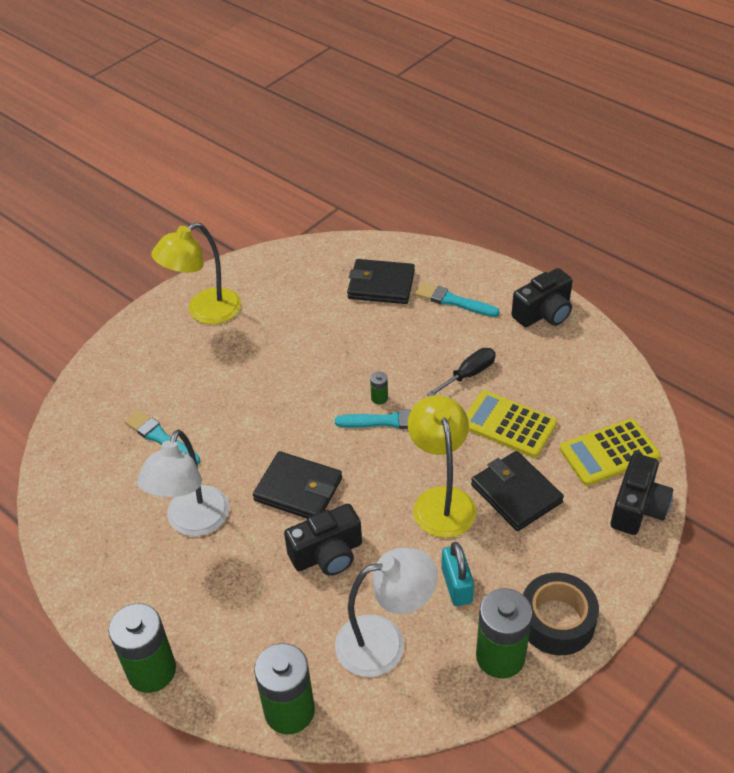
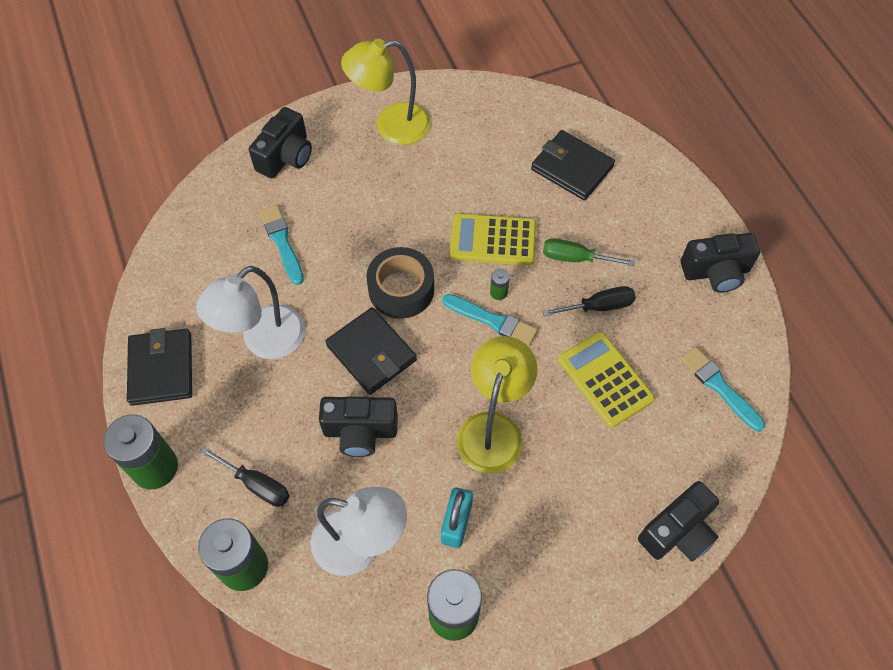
camera: 25 degrees right, 15 degrees up
(122, 371) = (286, 156): none -> black camera
(259, 639) = (256, 485): none -> black screwdriver
(426, 348) = (575, 258): none -> green screwdriver
(453, 301) = (632, 218): turquoise brush -> turquoise brush (719, 387)
(516, 493) = (568, 457): black wallet -> black wallet (161, 369)
(557, 621) = (526, 608): black tape -> black tape (401, 289)
(609, 453) = (686, 458): yellow calculator -> yellow calculator (493, 240)

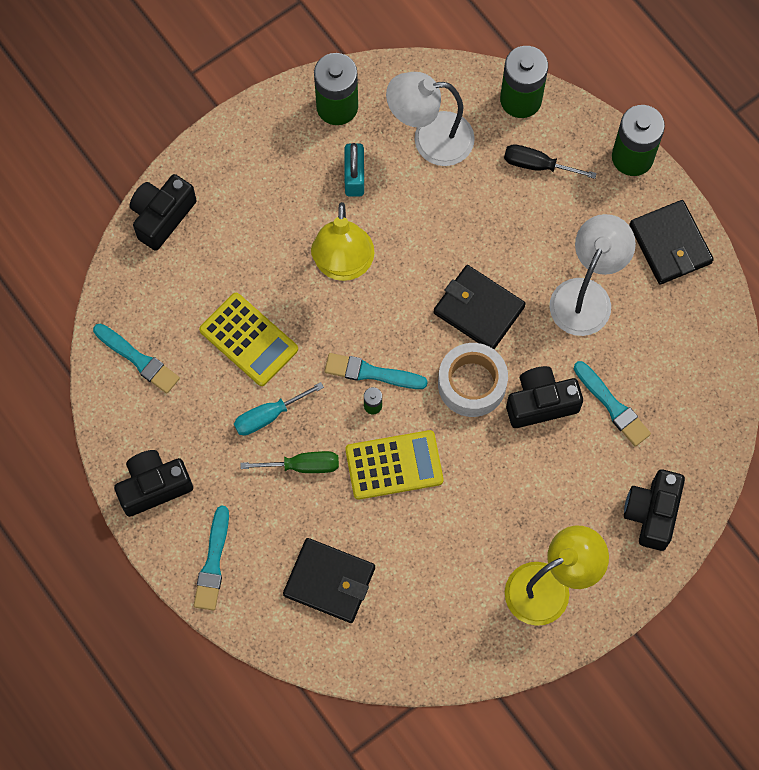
camera: 165 degrees right, 10 degrees up
(360, 432) = (463, 233): black camera -> black camera (540, 403)
(401, 289) = (472, 384): black tape -> white tape
(599, 306) = (268, 415): black screwdriver -> turquoise screwdriver
(670, 202) = (213, 562): none -> turquoise brush

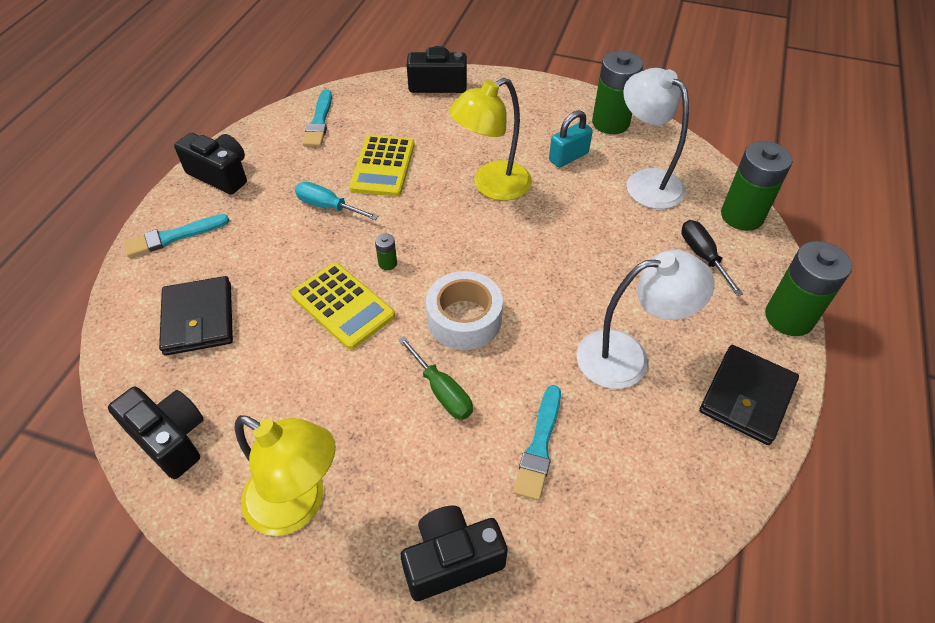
camera: 55 degrees right, 20 degrees down
(303, 466) = (299, 247): green screwdriver -> green screwdriver (442, 391)
(371, 373) = (416, 247): turquoise brush -> none
(479, 310) = (536, 287): black wallet -> none
(540, 403) = (490, 382): black camera -> black camera (170, 438)

